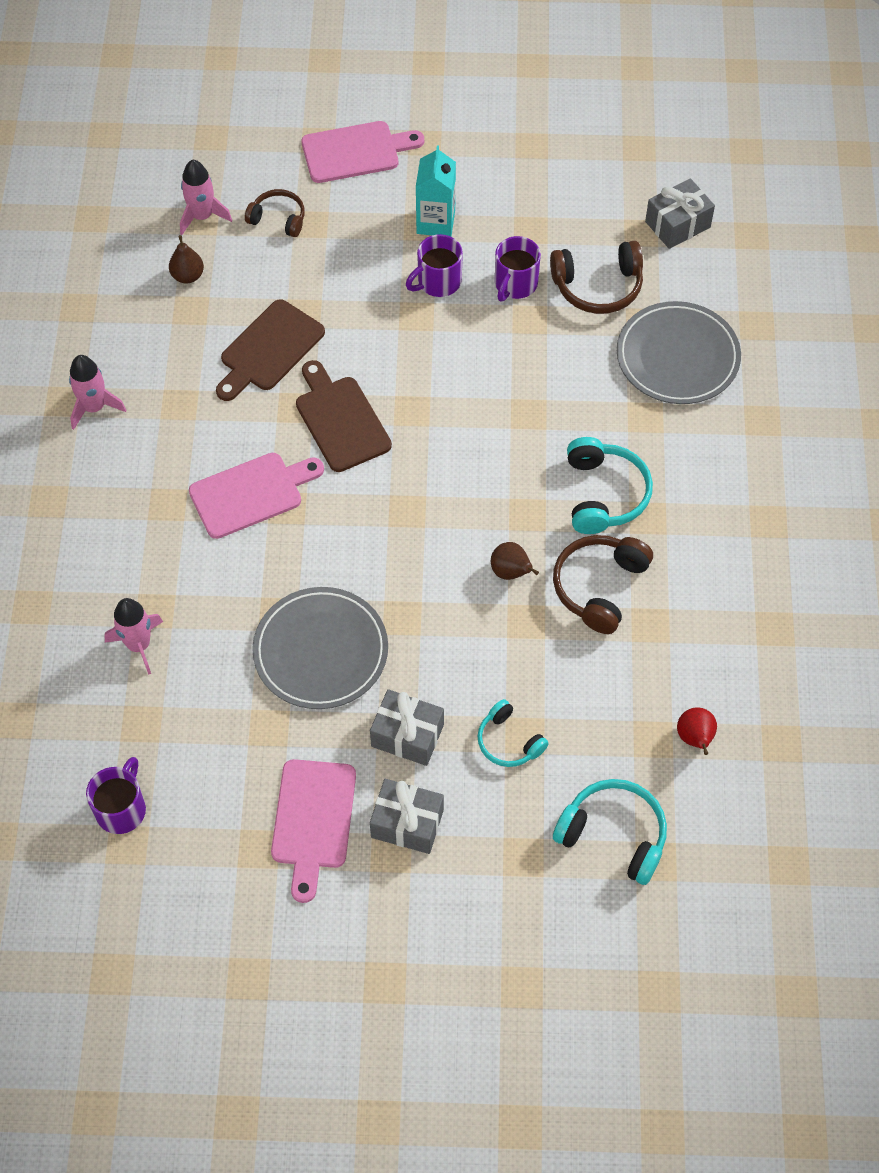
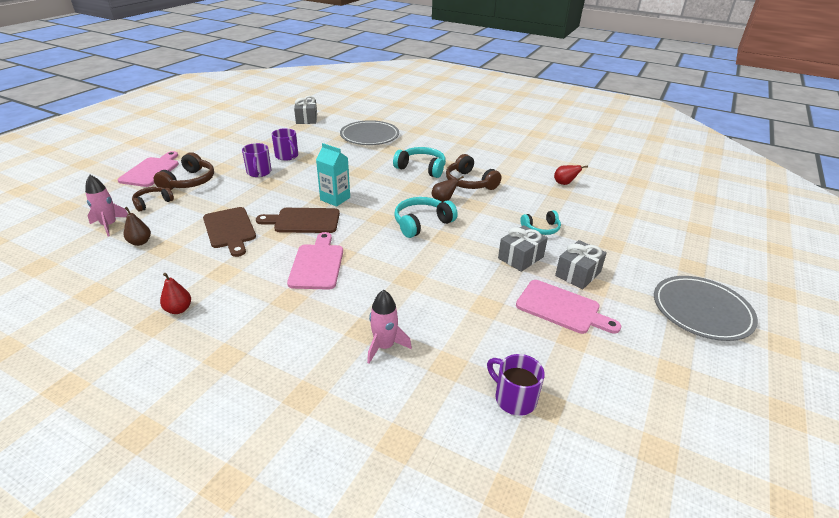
camera: 65 degrees left, 25 degrees down
(94, 407) = (178, 309): pink rocket -> red pear
(320, 651) = (446, 271): grey plate -> grey plate (701, 310)
(435, 222) = (225, 164): turquoise carton -> turquoise carton (335, 199)
(598, 286) = (314, 140): brown headphones -> brown headphones (189, 181)
(613, 835) = (608, 216): turquoise headphones -> turquoise headphones (422, 223)

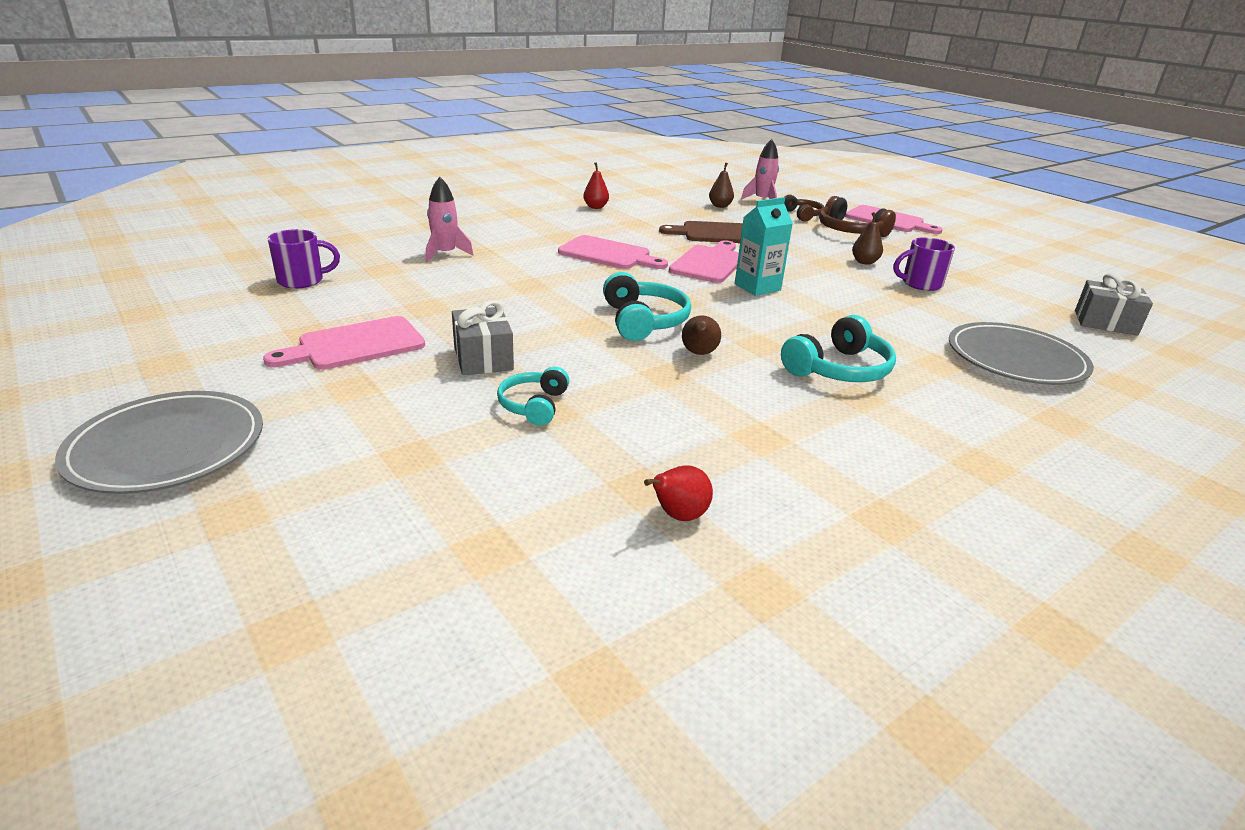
camera: 115 degrees right, 5 degrees down
(259, 172) = (864, 262): purple mug -> brown pear
(303, 221) = (709, 263): brown cutting board -> pink cutting board
(469, 182) = (753, 397): brown headphones -> none
(578, 274) = (391, 385): grey gift -> none

